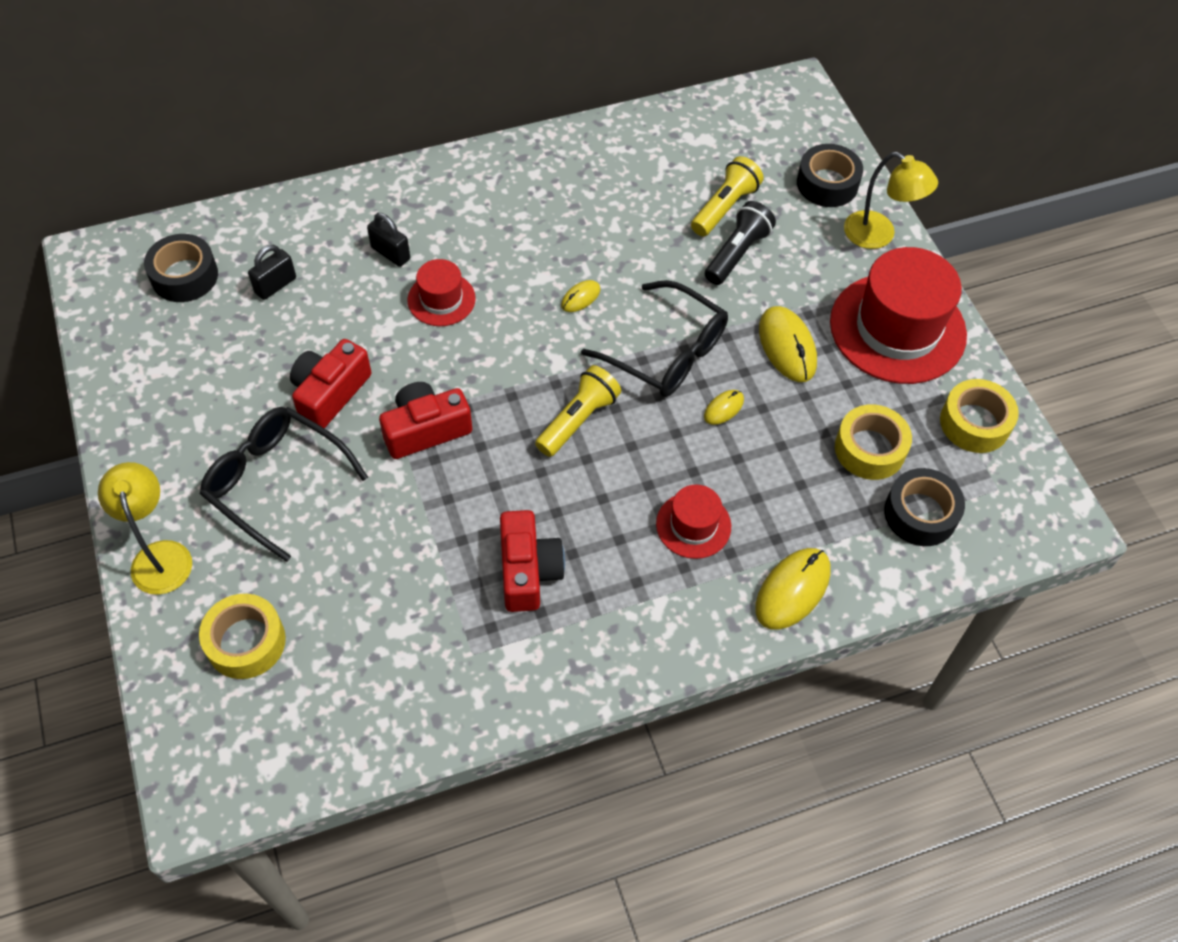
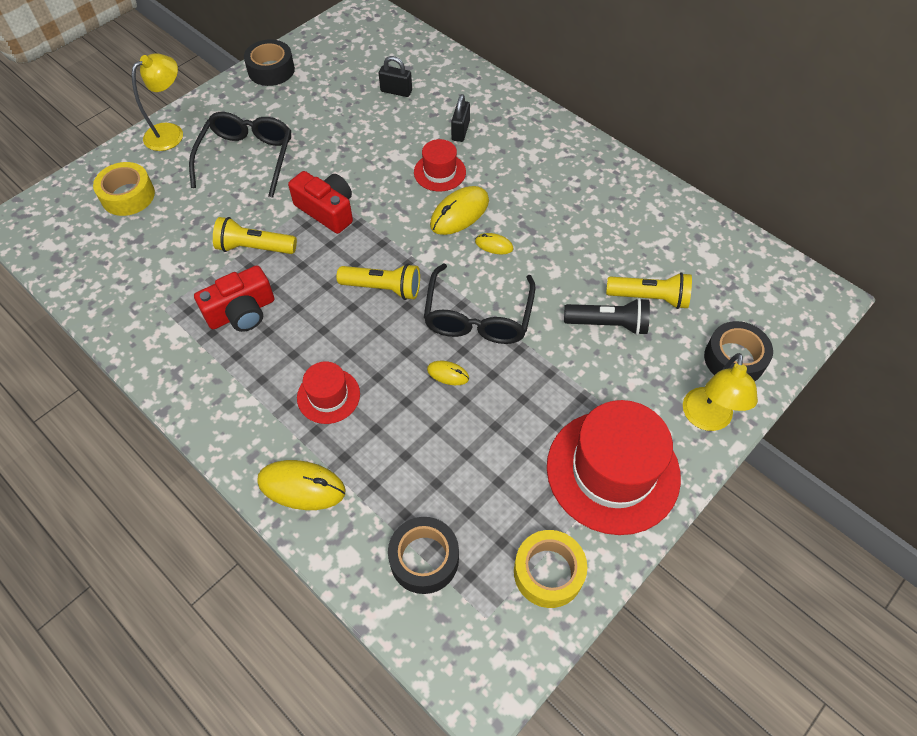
camera: 65 degrees right, 0 degrees up
(184, 276) = (376, 51): black tape -> black tape (271, 70)
(330, 393) = (328, 152): red camera -> none
(436, 525) = (254, 248): none -> yellow flashlight
(787, 346) = (537, 394): yellow mouse -> yellow mouse (459, 213)
(869, 449) = (469, 494): yellow tape -> none

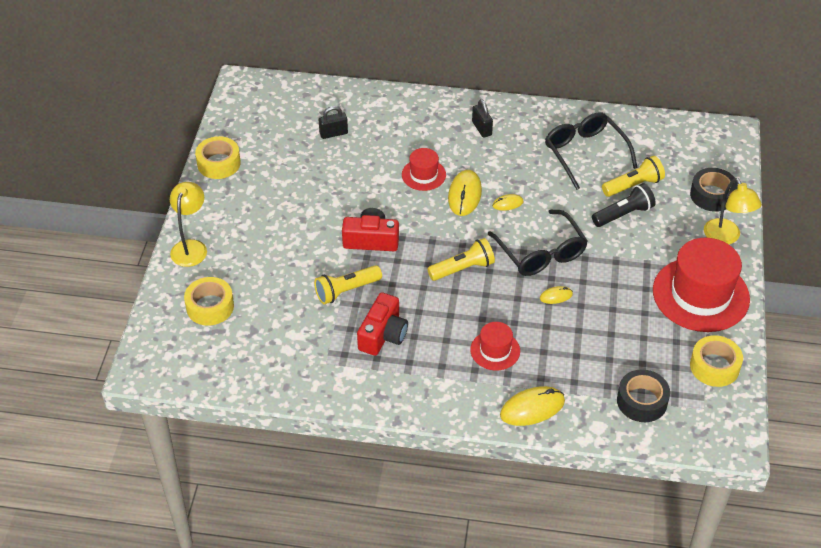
camera: 35 degrees left, 10 degrees down
(247, 158) = (272, 235): black glasses -> black glasses (585, 153)
(271, 70) = (219, 163): black tape -> yellow tape
(460, 131) = (409, 139): black padlock -> black padlock (481, 128)

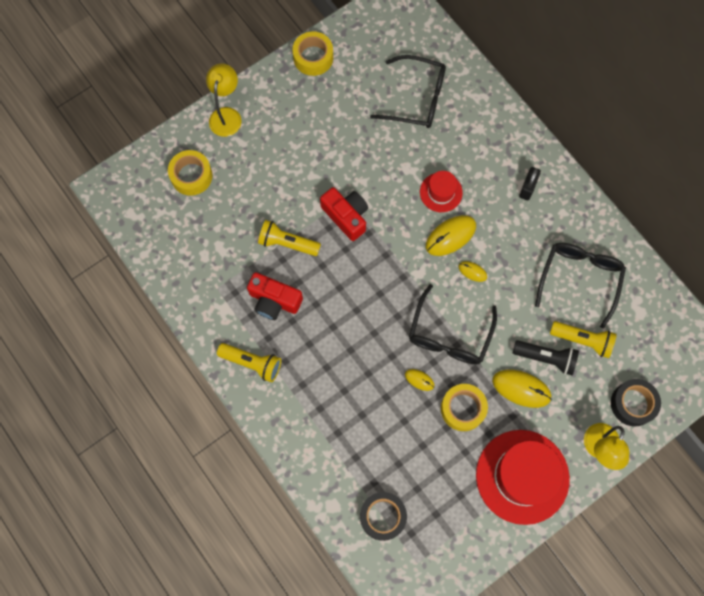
camera: 45 degrees right, 25 degrees up
(191, 247) = (226, 115): yellow lamp -> yellow lamp turned 45 degrees counterclockwise
(333, 133) = (417, 99): black padlock -> black glasses
(383, 334) = (274, 301): red camera -> red camera turned 45 degrees clockwise
(463, 269) = (381, 297): yellow flashlight -> yellow flashlight (252, 363)
(495, 350) = (331, 383): red hat -> none
(532, 408) = (306, 450): yellow mouse -> yellow mouse (521, 388)
(714, 366) = (463, 540): yellow tape -> yellow tape (463, 409)

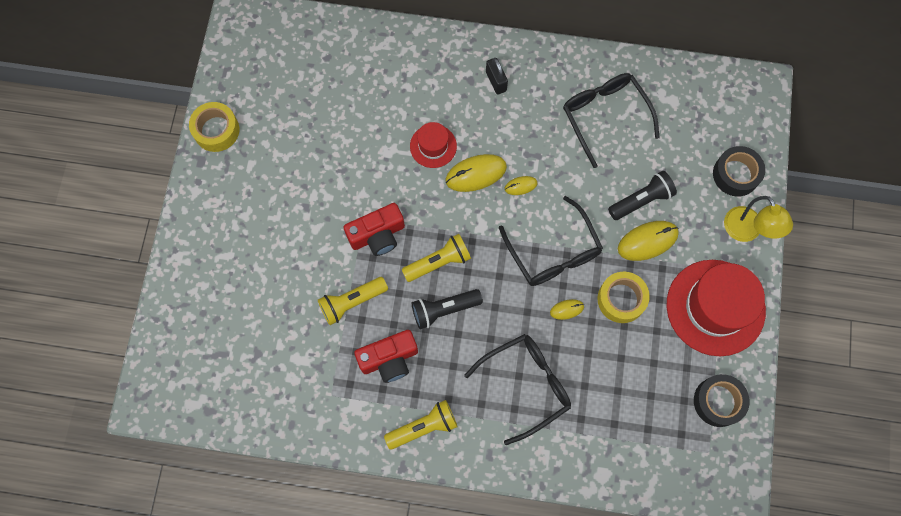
camera: 45 degrees left, 0 degrees up
(191, 176) = (212, 323): yellow tape -> none
(226, 115) = (190, 244): yellow lamp -> none
(340, 303) = (444, 310): none -> black flashlight
(346, 216) = (377, 235): red camera -> red camera turned 150 degrees clockwise
(382, 516) = (648, 443): black tape -> black tape (718, 401)
(417, 99) = (338, 88): black glasses -> black glasses (526, 385)
(450, 236) = (476, 174): yellow mouse -> yellow mouse turned 60 degrees clockwise
(582, 340) = (654, 161): yellow flashlight -> yellow flashlight (438, 262)

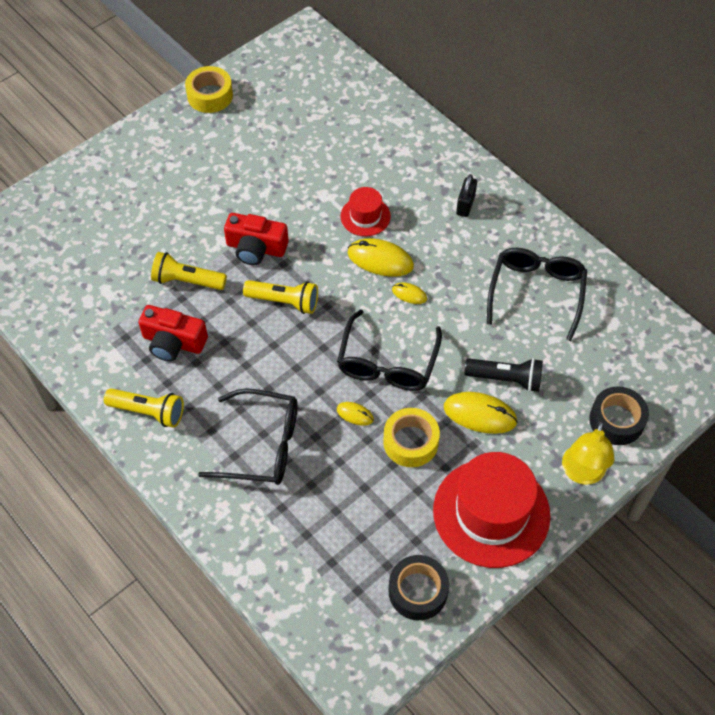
camera: 40 degrees right, 15 degrees down
(444, 310) = (253, 339): black flashlight -> none

